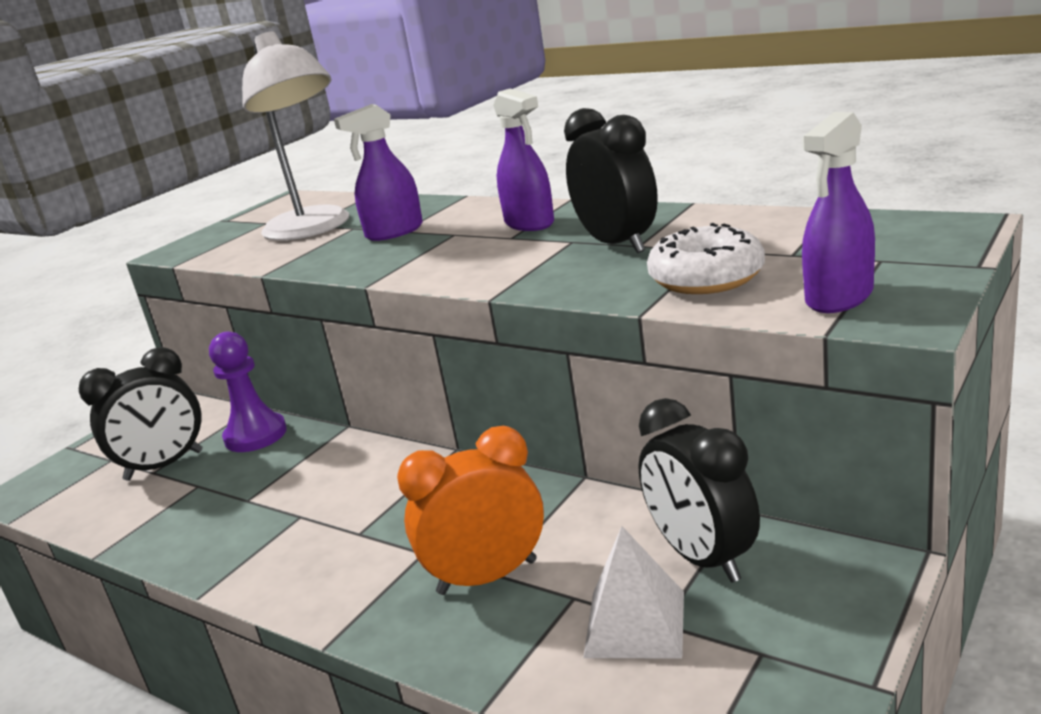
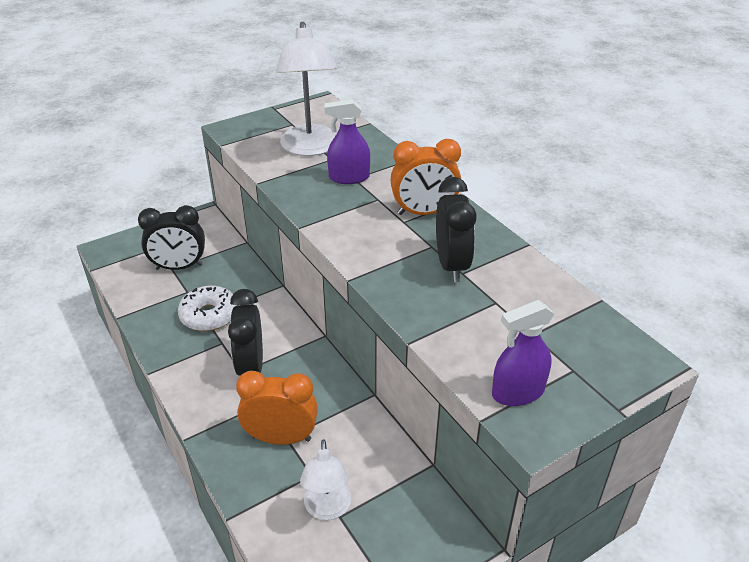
camera: 20 degrees right, 15 degrees up
(255, 435) = (234, 267): purple pawn -> none
(529, 223) = (424, 213): purple spray bottle -> orange clock
(635, 623) = (327, 509): white pyramid -> white lamp
(702, 557) = (389, 486): black clock -> black clock (251, 366)
(706, 278) = (468, 329): white donut -> white donut (209, 315)

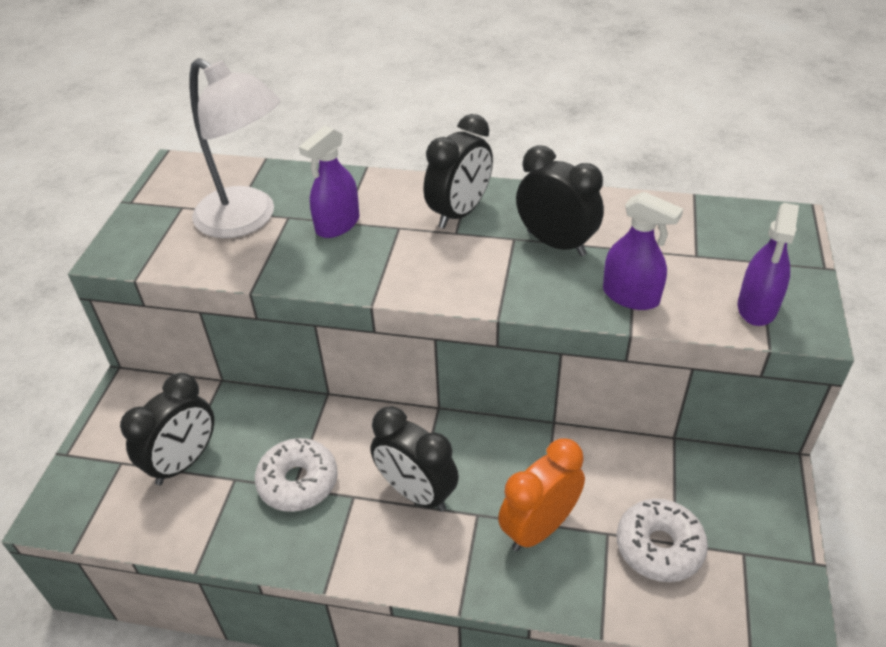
camera: 45 degrees left, 5 degrees up
(327, 509) = (659, 547): white lamp -> white donut
(424, 213) = (459, 213): orange clock -> black clock
(445, 324) = (631, 296): none -> purple spray bottle

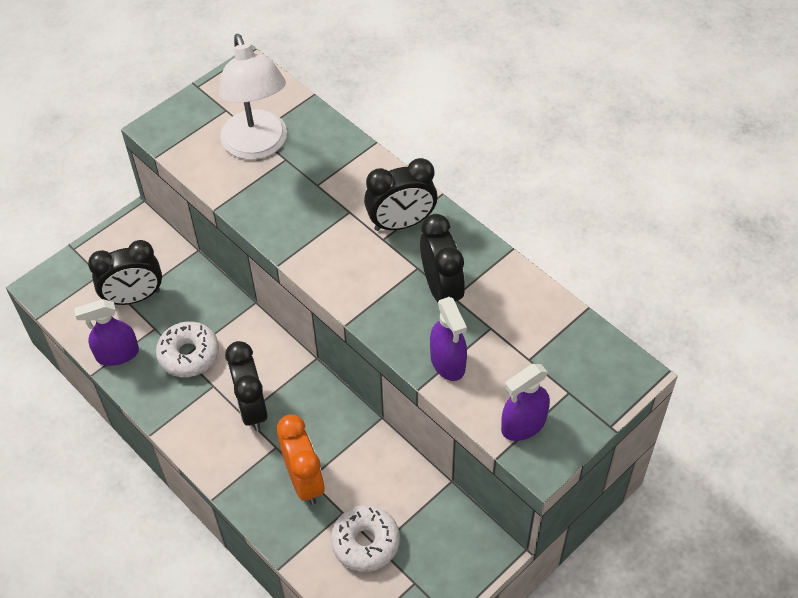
camera: 35 degrees right, 10 degrees up
(337, 224) = (311, 185): purple spray bottle -> purple spray bottle (117, 354)
(539, 528) = (304, 481): orange clock -> orange clock turned 75 degrees clockwise

